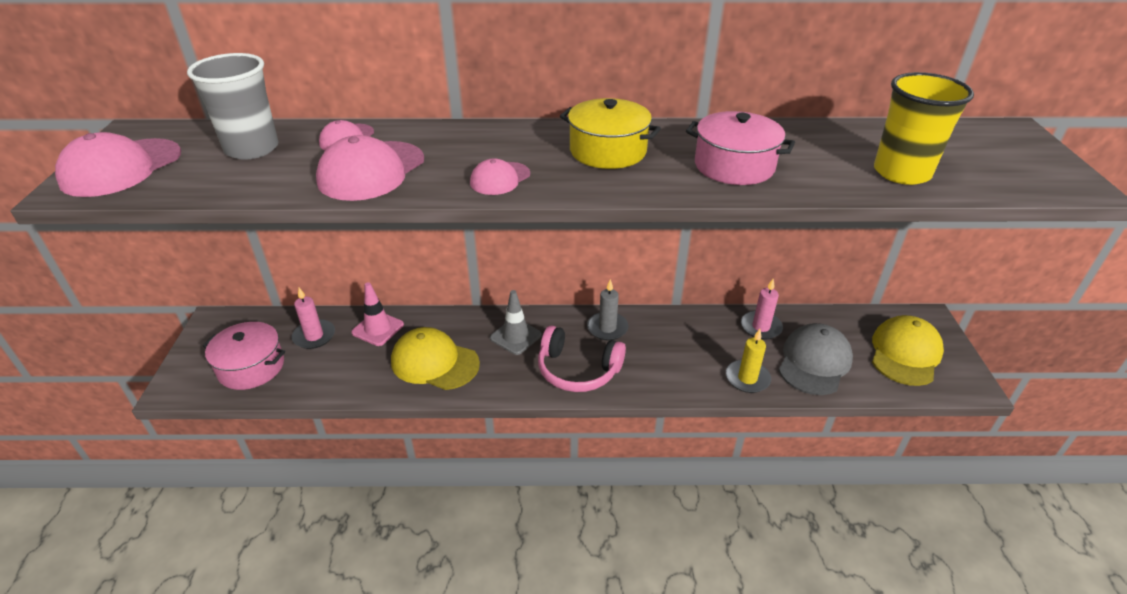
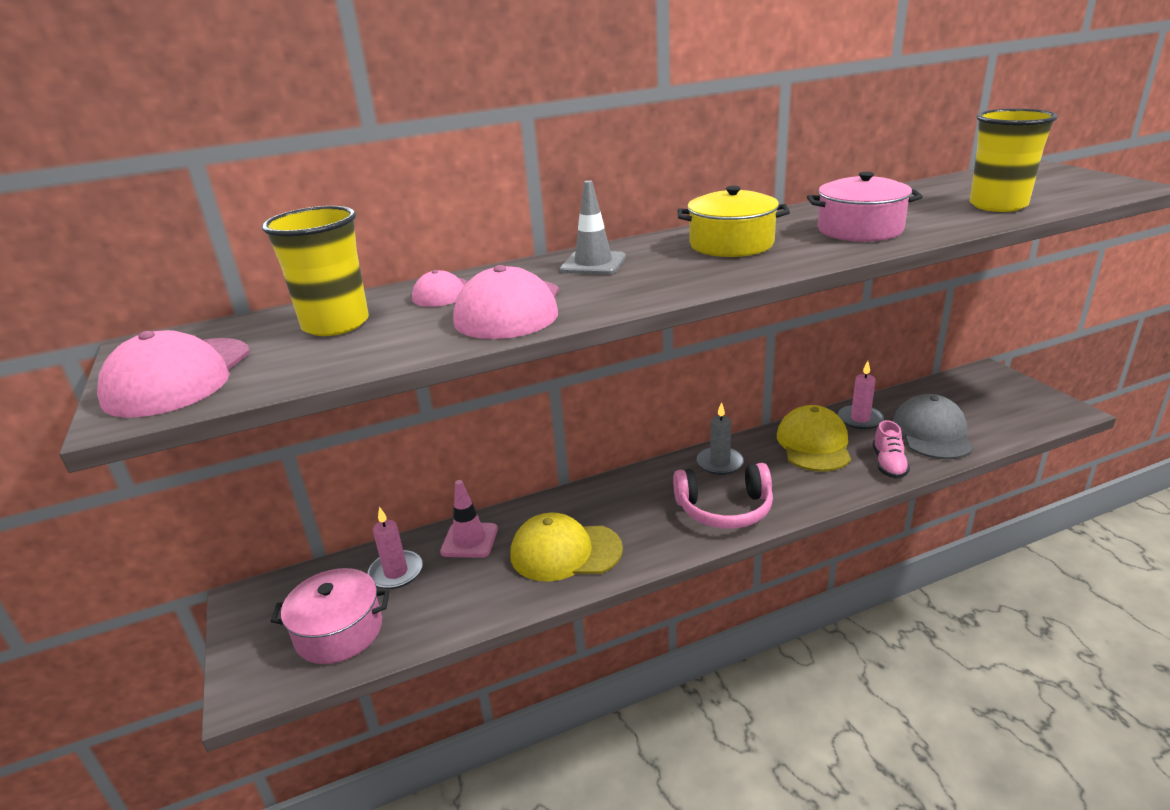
camera: 20 degrees left, 10 degrees down
(252, 149) = (336, 324): grey cup -> yellow cup
(500, 179) = (658, 284): pink cap -> none
(515, 336) = (633, 499): grey traffic cone -> grey traffic cone (593, 264)
(747, 378) = (888, 464): yellow candle -> pink shoe
(905, 353) = (997, 403): yellow cap -> yellow cap (813, 444)

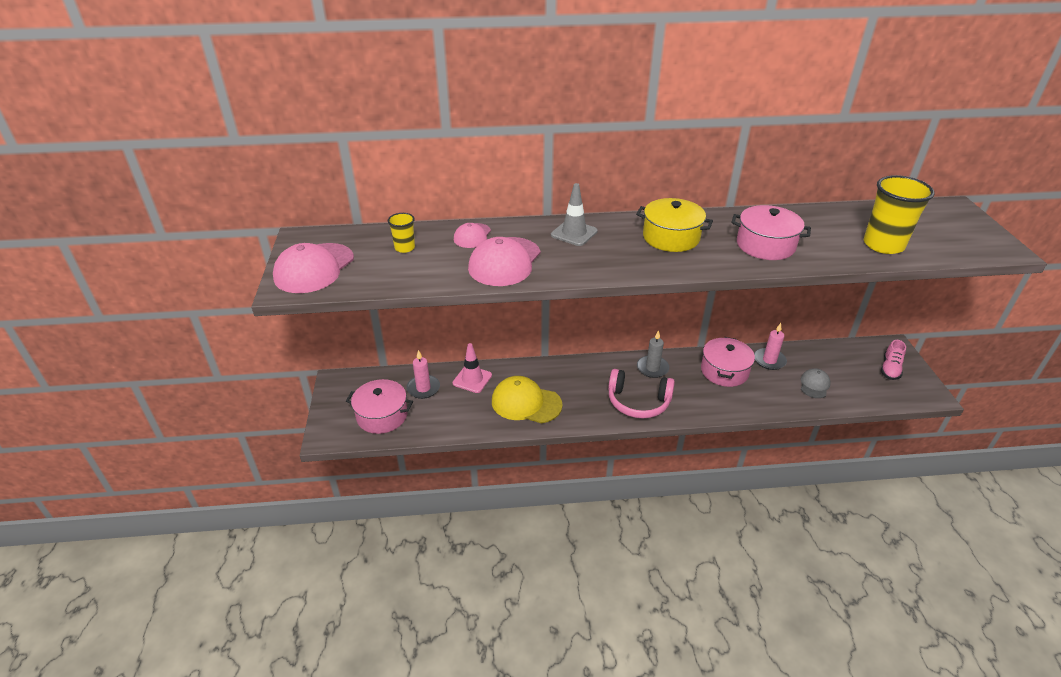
camera: 15 degrees right, 10 degrees up
(336, 324) = (404, 248): yellow cup -> yellow cup, size x0.51
(813, 444) = (724, 371): yellow cap -> pink pot
(888, 464) = (767, 400): pink shoe -> pink shoe (890, 369)
(932, 433) = (814, 385): grey cap -> grey cap, size x0.56

